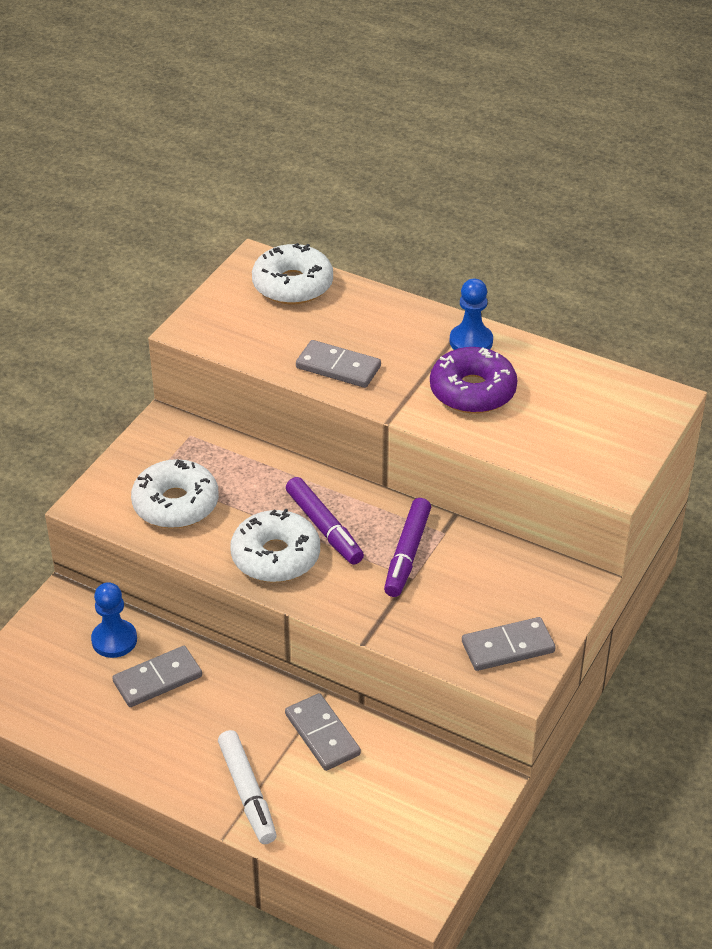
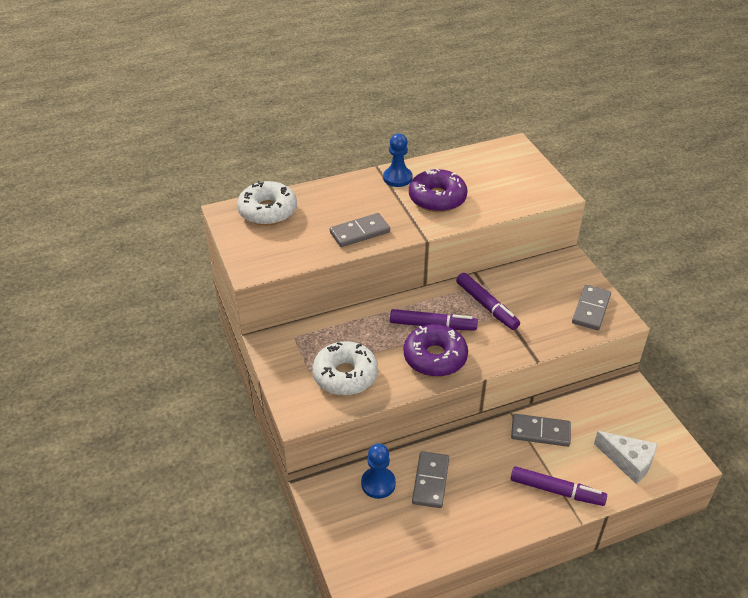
camera: 50 degrees left, 0 degrees up
(247, 793) = (556, 491): white marker -> purple marker
(275, 556) = (435, 357): white donut -> purple donut
(358, 838) = (628, 461): none -> white cheese

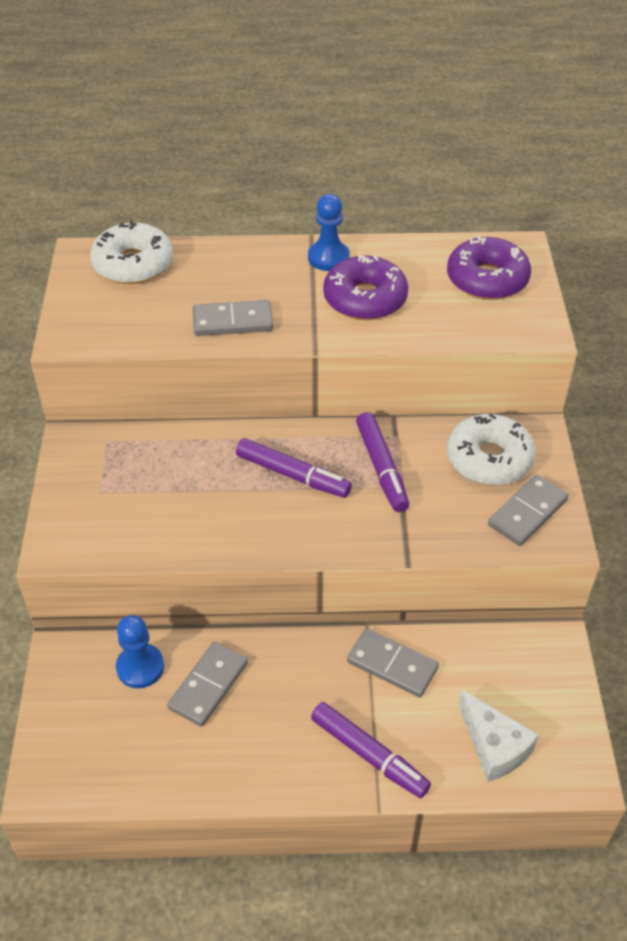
camera: 20 degrees right, 5 degrees up
(345, 375) = (141, 511): white donut -> white donut (489, 459)
(435, 357) = (270, 520): purple donut -> purple donut (487, 279)

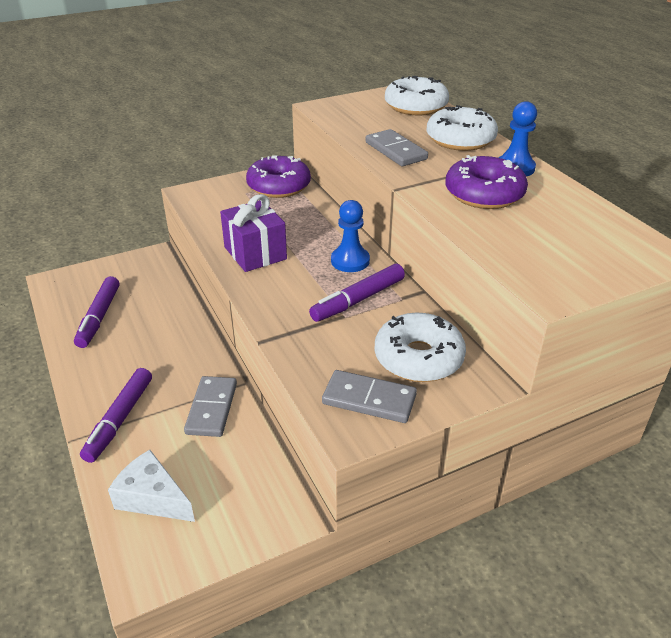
camera: 65 degrees right, 10 degrees down
(140, 667) = (155, 288): blue pawn -> blue pawn (350, 261)
(208, 685) = (152, 321): grey domino -> none
(242, 266) = (460, 139): none -> white donut
(245, 522) = (255, 253): none -> purple gift
(293, 475) = (316, 260): purple marker -> purple marker (99, 317)
(487, 279) = (588, 246): purple donut -> purple donut (279, 186)
(494, 746) = (152, 498): white cheese -> white cheese turned 90 degrees clockwise

